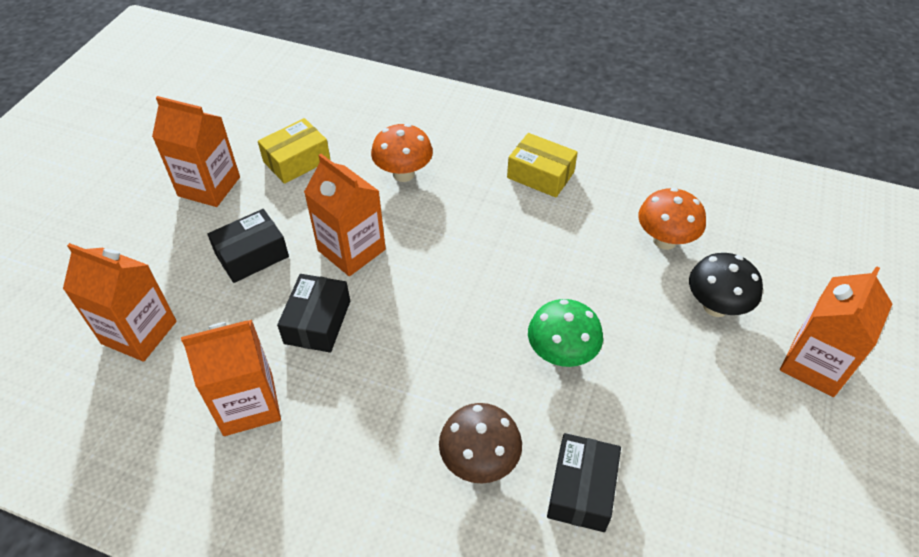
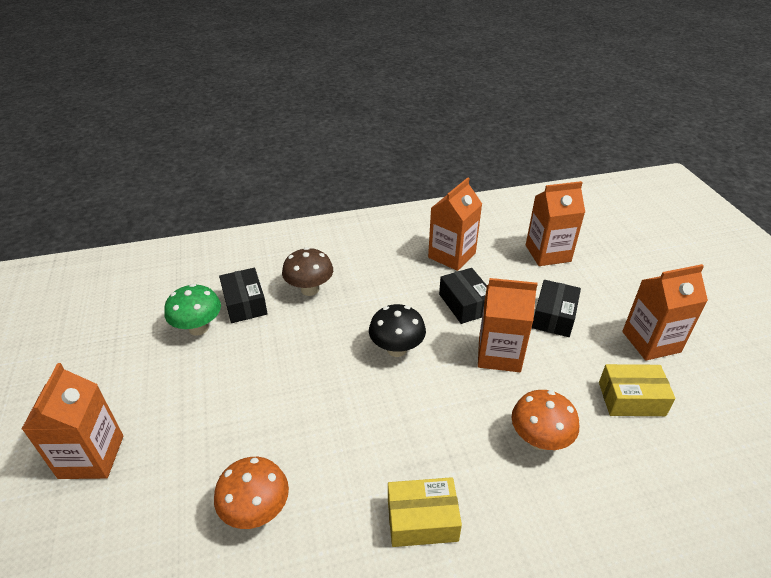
camera: 145 degrees right, 10 degrees down
(296, 161) = (631, 399): yellow box -> yellow box turned 75 degrees clockwise
(561, 354) = (297, 364): green mushroom -> green mushroom (198, 328)
(715, 306) = (188, 464): black mushroom -> black mushroom (396, 349)

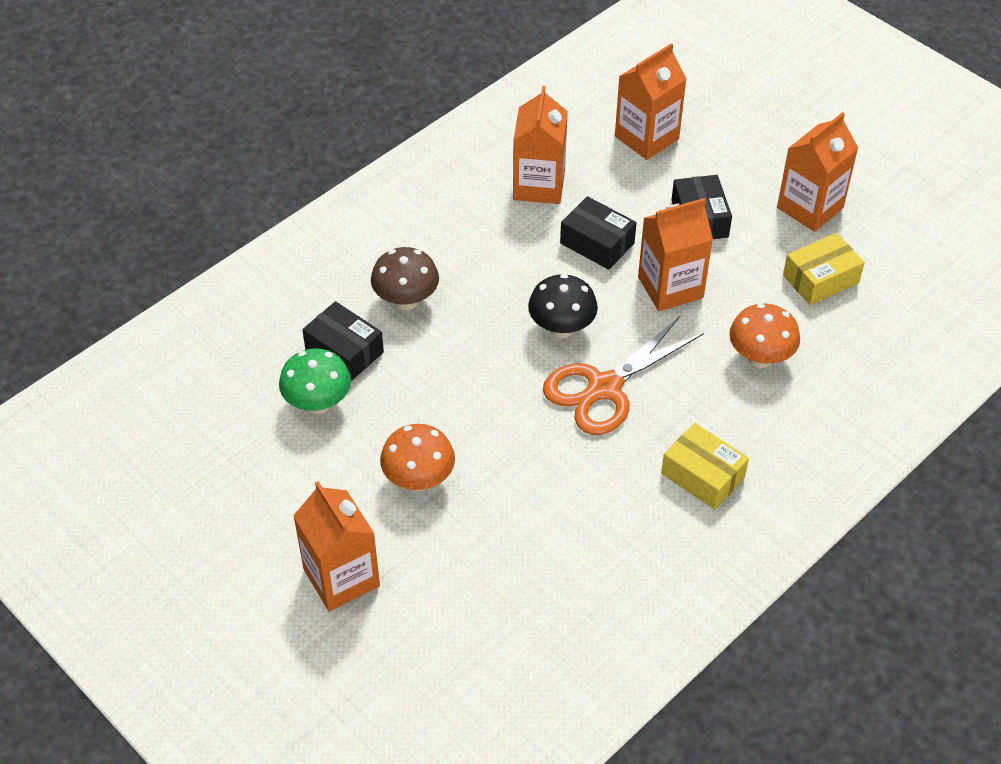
camera: 30 degrees left, 10 degrees up
(256, 511) = (551, 541): orange mushroom -> orange mushroom (419, 480)
(395, 406) = (605, 388): none -> orange scissors
(422, 520) = (703, 475): yellow box -> yellow box turned 75 degrees clockwise

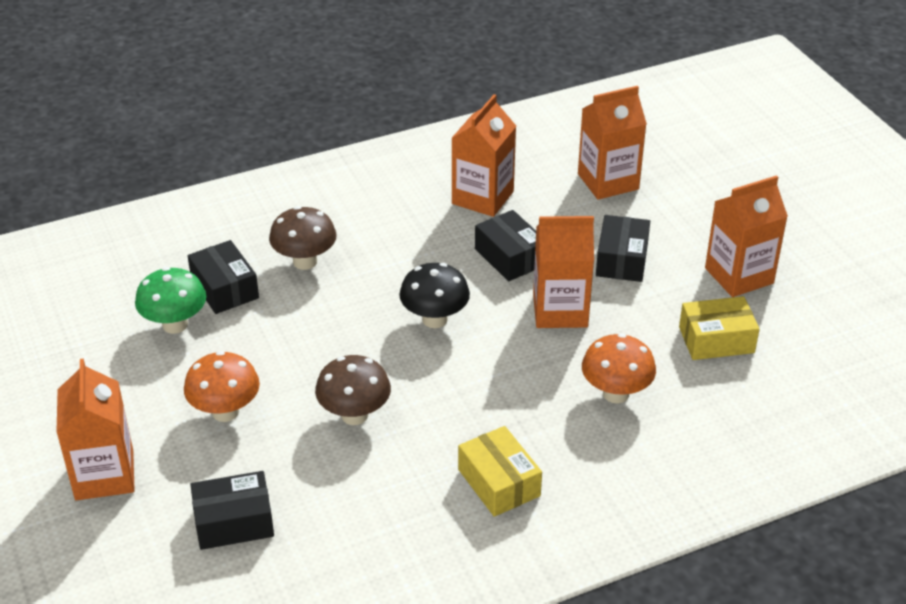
camera: 20 degrees right, 10 degrees down
(489, 586) = (234, 522): none -> black box
(540, 447) = (354, 415): none -> brown mushroom
(605, 388) = (446, 380): orange scissors -> none

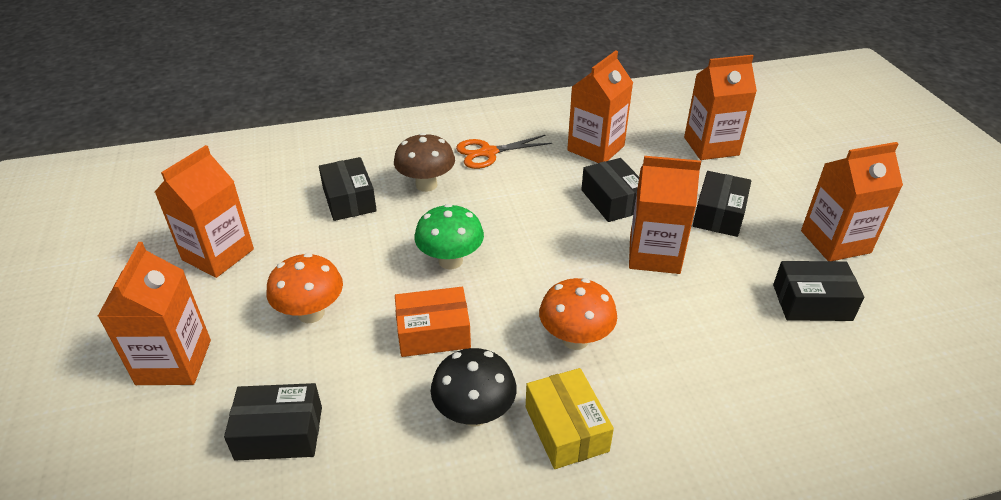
camera: 10 degrees right, 0 degrees up
(103, 365) = (218, 254): none -> orange carton
(175, 325) = (295, 226): green mushroom -> green mushroom (450, 261)
(354, 415) = (433, 333): brown mushroom -> orange box
(364, 216) = (488, 153): none -> orange scissors
(434, 319) = (532, 249): black mushroom -> black mushroom (474, 413)
(616, 393) = (703, 345): orange mushroom -> orange mushroom (575, 339)
(716, 340) = (812, 302): yellow box -> black box

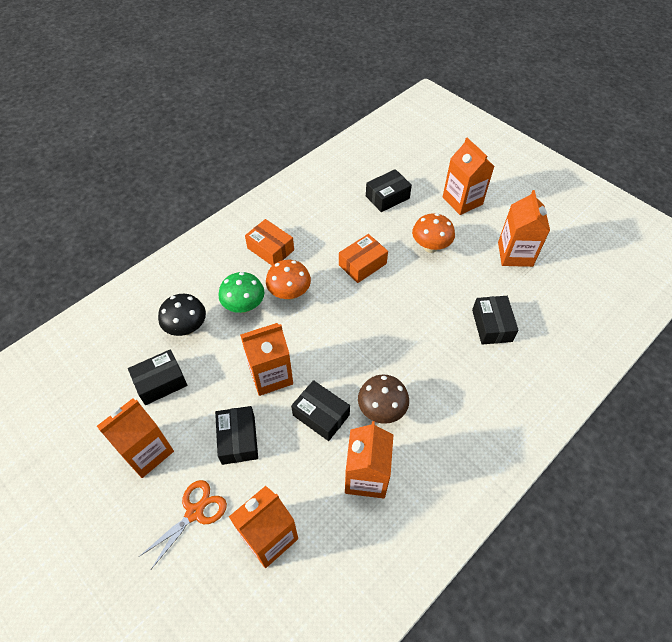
camera: 150 degrees right, 15 degrees up
(349, 200) = (492, 325): black box -> black box turned 45 degrees clockwise
(426, 185) = (458, 364): brown mushroom -> brown mushroom (381, 410)
(450, 261) = (389, 310): green mushroom -> green mushroom (244, 306)
(474, 413) = (314, 238): black mushroom -> black mushroom (187, 328)
(488, 153) = (444, 423): orange scissors -> orange scissors (194, 512)
(566, 429) = (270, 249): yellow box -> orange box

